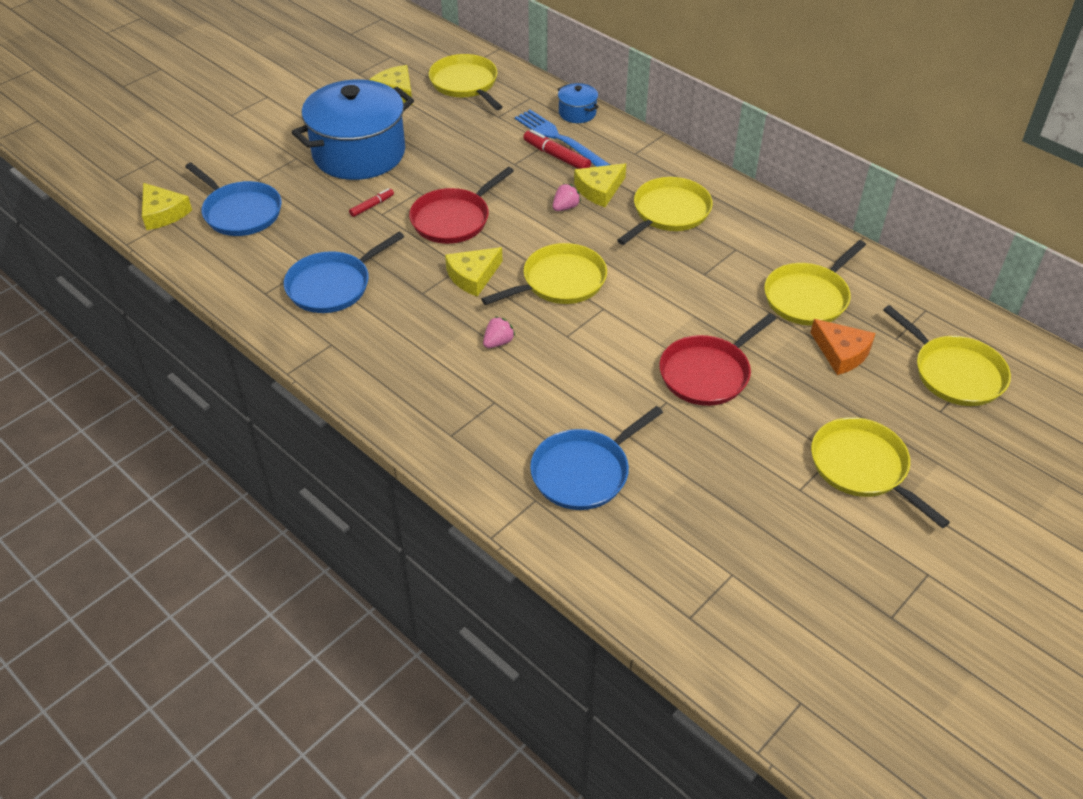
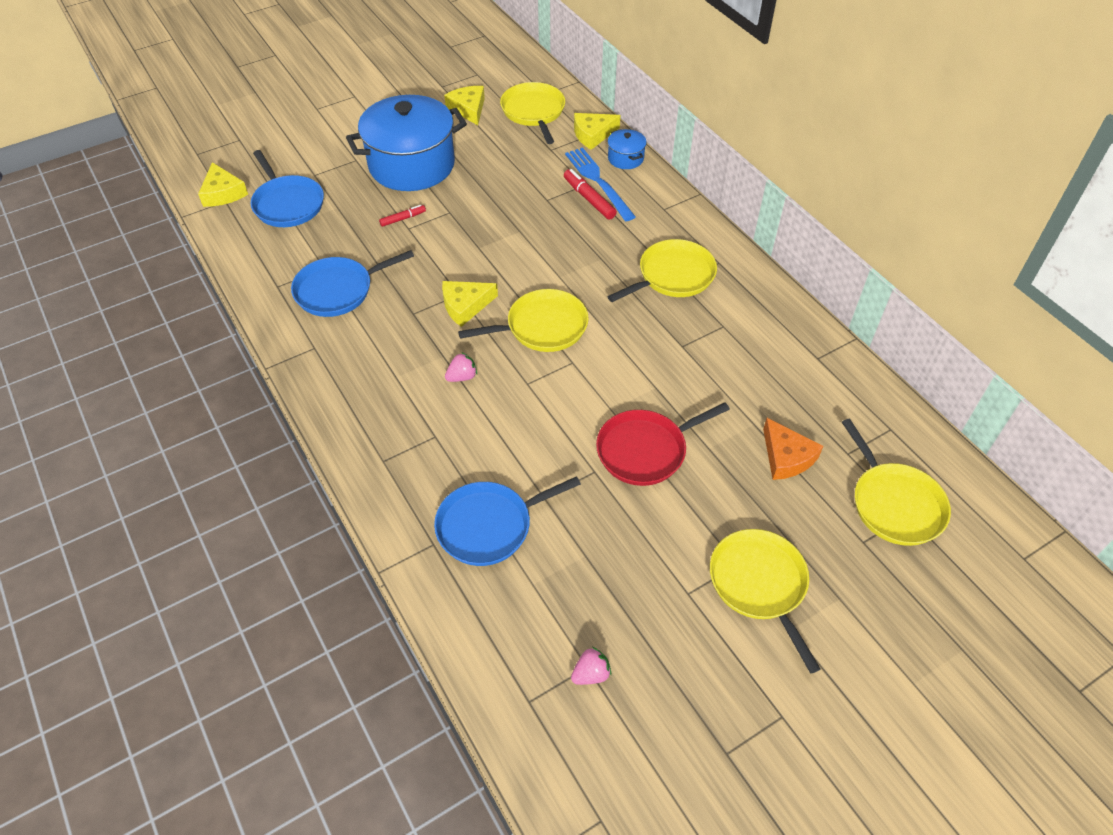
camera: 15 degrees right, 5 degrees up
(453, 219) = (470, 245): red pan -> none
(565, 207) = (577, 252): pink strawberry -> pink strawberry (591, 674)
(599, 190) = (616, 240): yellow cheese -> yellow cheese (592, 134)
(808, 297) = (776, 391): yellow pan -> none

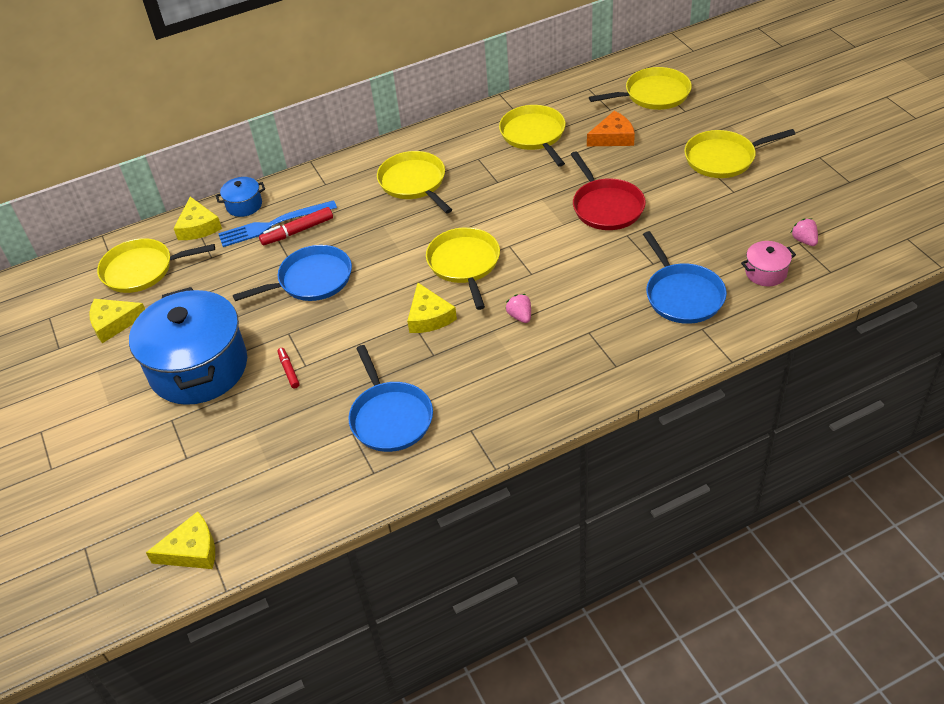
camera: 80 degrees left, 5 degrees down
(287, 204) = (233, 479): blue pan -> blue pan (311, 280)
(527, 620) = (766, 273): none -> pink pot
(777, 375) = (534, 135): none -> yellow pan

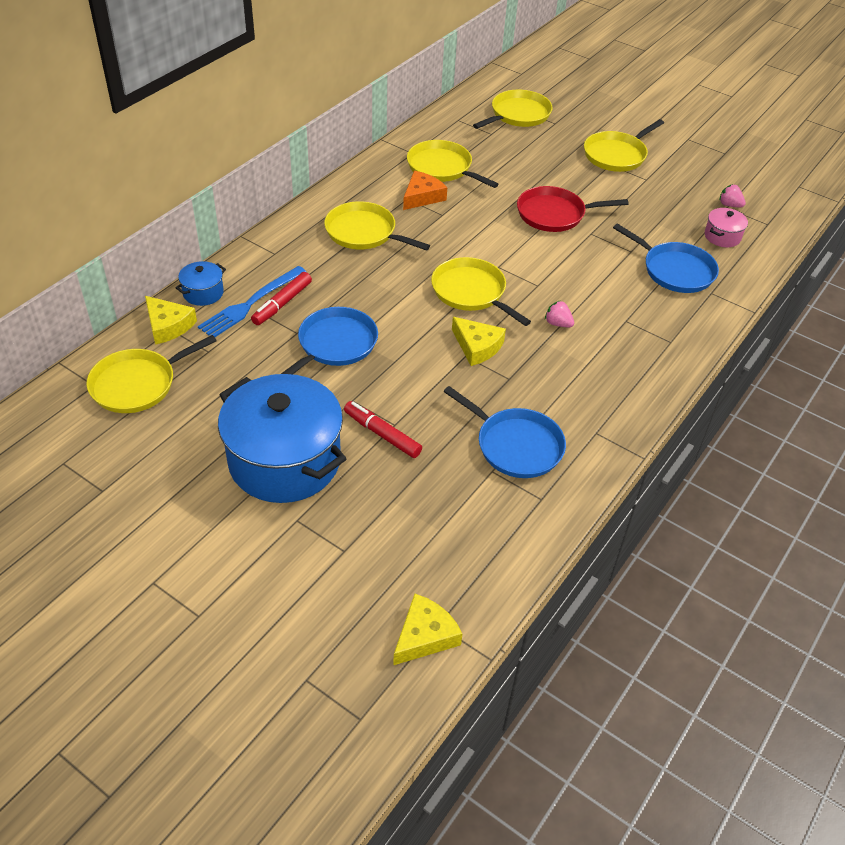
camera: 35 degrees left, 0 degrees up
(114, 323) = (149, 446): yellow cheese -> none
(289, 370) = (382, 434): red marker -> red marker, size x1.63
(606, 206) = (554, 214): red pan -> red pan turned 135 degrees clockwise
(613, 137) = (513, 156): orange cheese -> orange cheese (422, 196)

